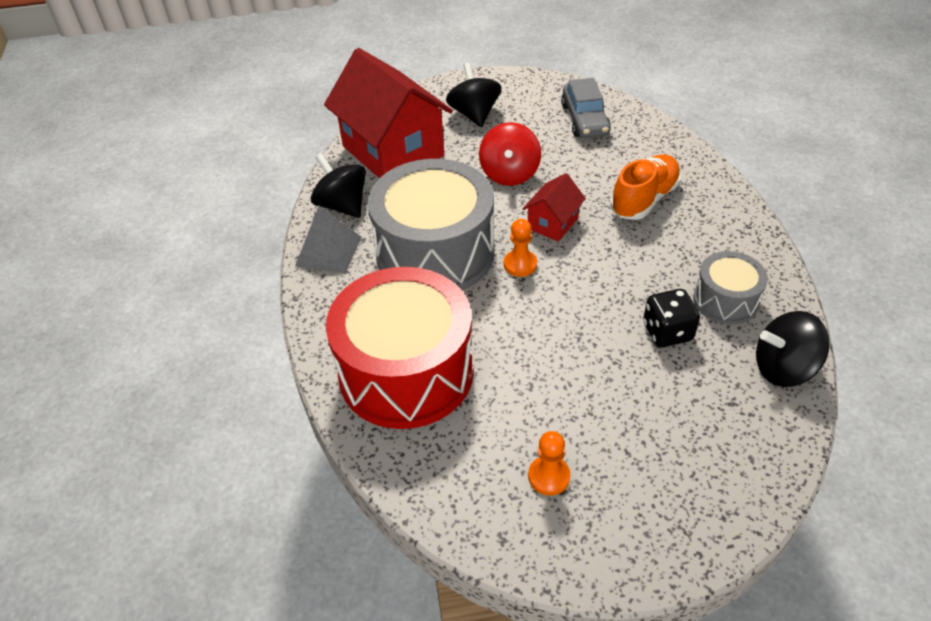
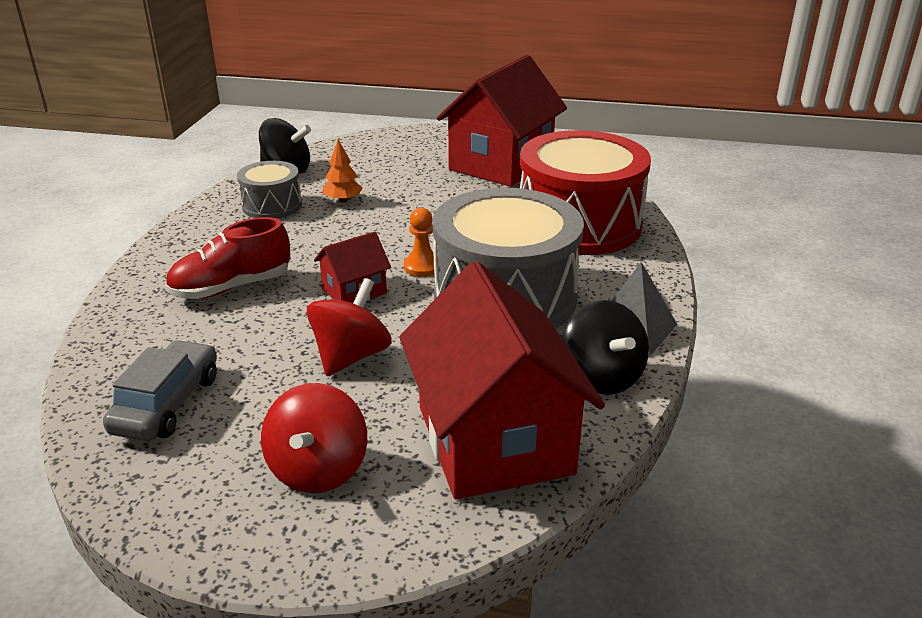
camera: 160 degrees left, 15 degrees down
(474, 114) = (318, 469): black spinning top -> red spinning top
(549, 476) = (501, 164): orange pawn -> red house
(644, 199) = (231, 287): orange shoe -> red shoe
(667, 332) = (343, 200): black dice -> orange tree

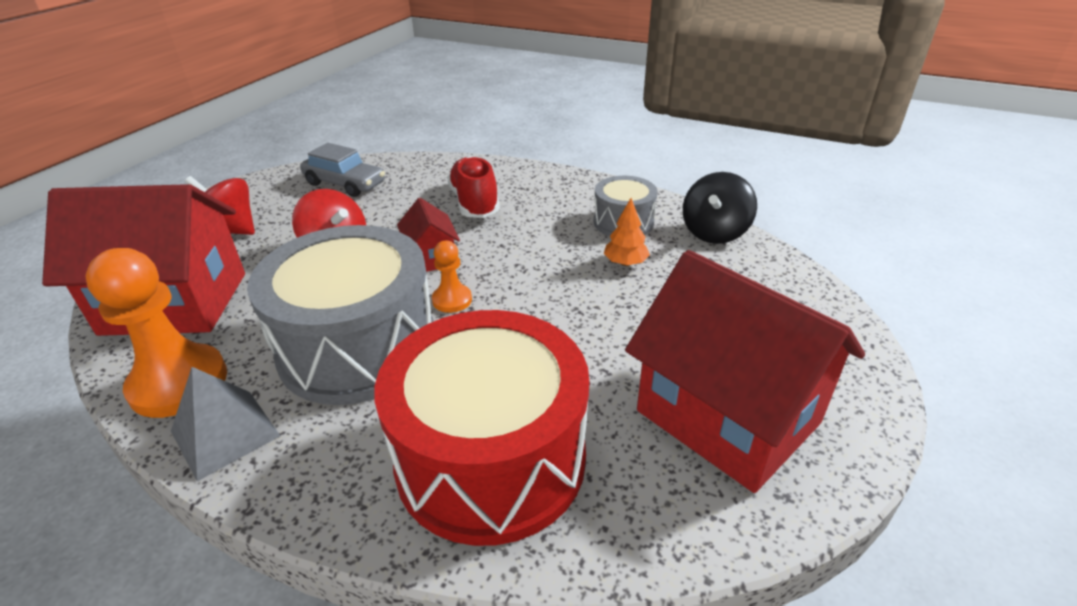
camera: 105 degrees right, 5 degrees up
(601, 377) = (179, 383): black spinning top -> orange pawn

